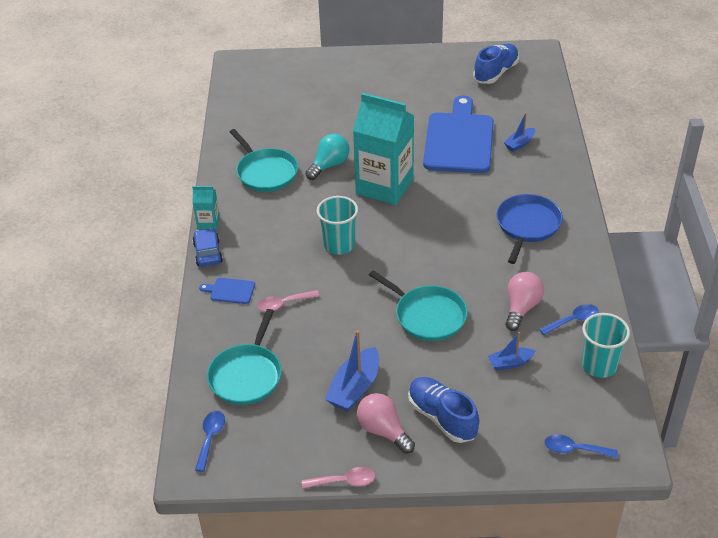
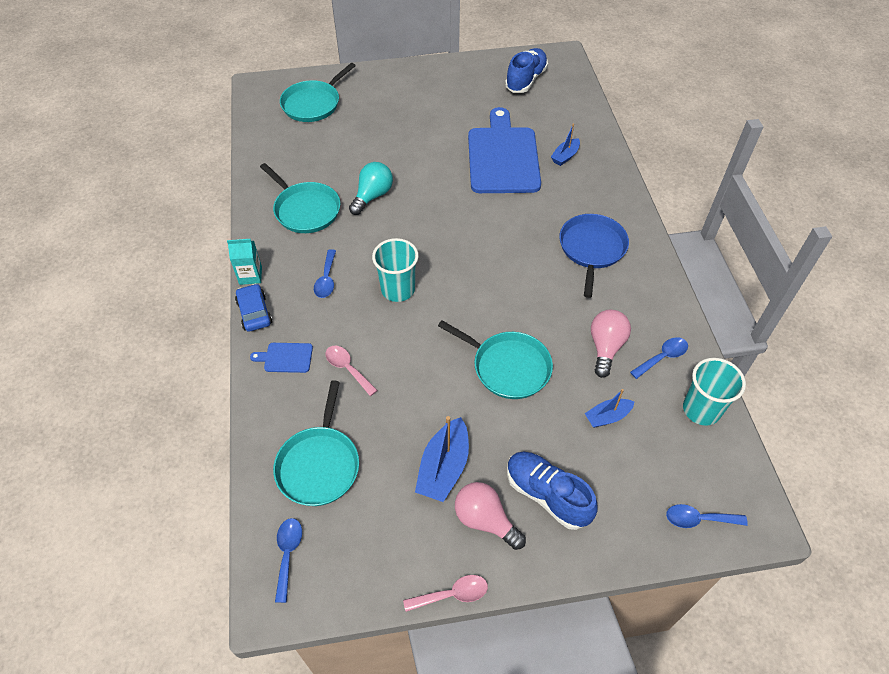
camera: 10 degrees left, 10 degrees up
(276, 231) = (326, 280): none -> blue spoon
(283, 304) = (347, 368): pink spoon -> pink spoon turned 75 degrees clockwise
(287, 81) = (313, 104): none -> turquoise pan
(384, 186) = (435, 216): turquoise carton -> none

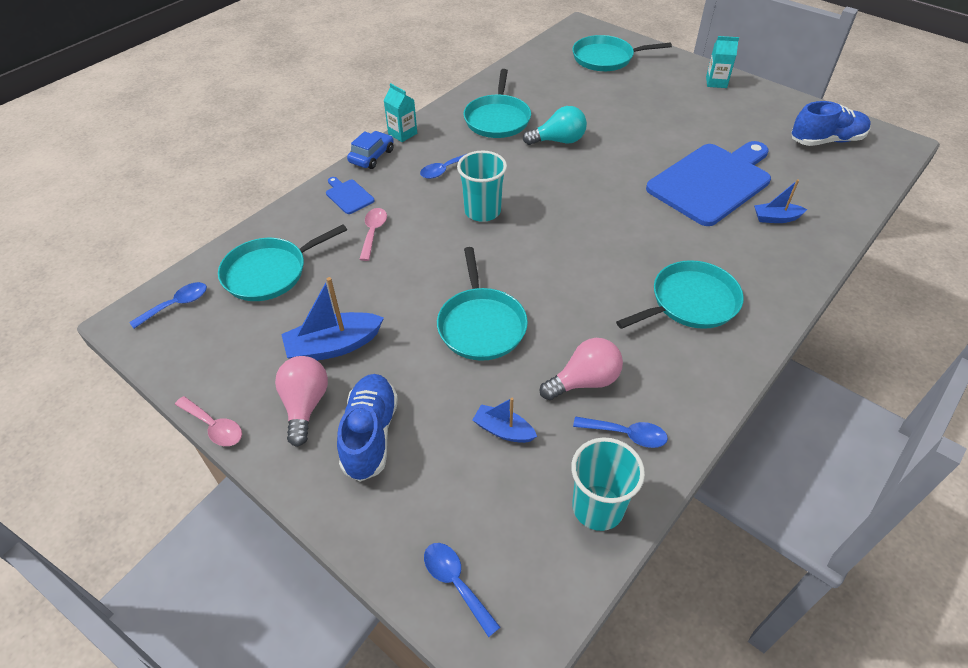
camera: 50 degrees right, 5 degrees down
(412, 76) = (716, 82): none -> turquoise carton
(592, 249) = (690, 302): blue pan -> turquoise pan

